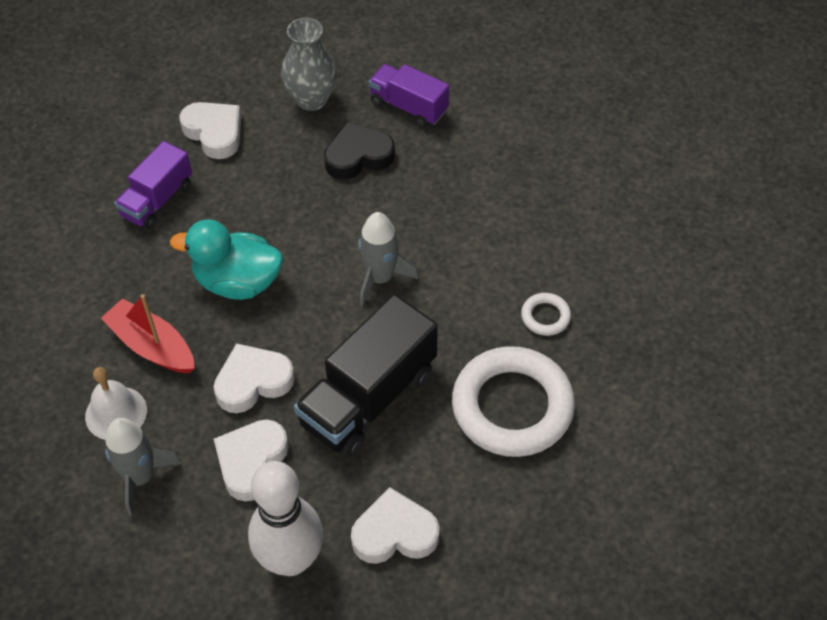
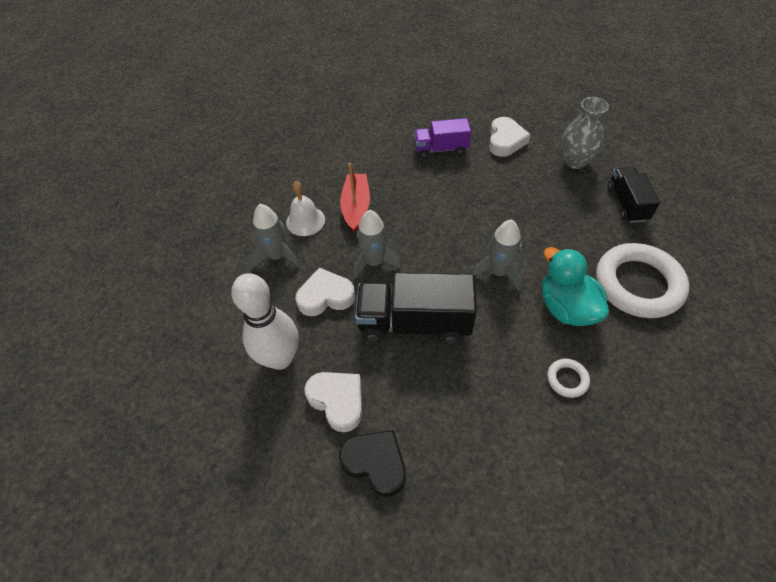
camera: 55 degrees right, 0 degrees up
(237, 282) = (428, 213): turquoise duck -> turquoise duck (566, 307)
(253, 382) = (374, 262): white heart -> grey rocket
(358, 156) = (565, 205): black heart -> black heart (375, 463)
(408, 107) = (626, 204): purple truck -> black truck
(512, 406) = (482, 406): white ring -> white ring (638, 284)

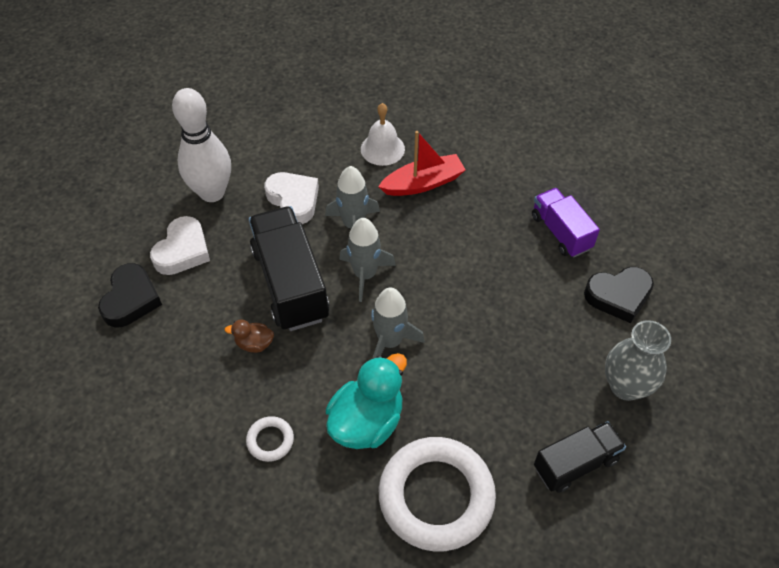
camera: 65 degrees right, 0 degrees up
(277, 256) = (326, 145): grey rocket -> grey rocket (365, 274)
(467, 366) = (254, 344): none -> brown duck
(505, 141) = (618, 296): white heart -> black heart

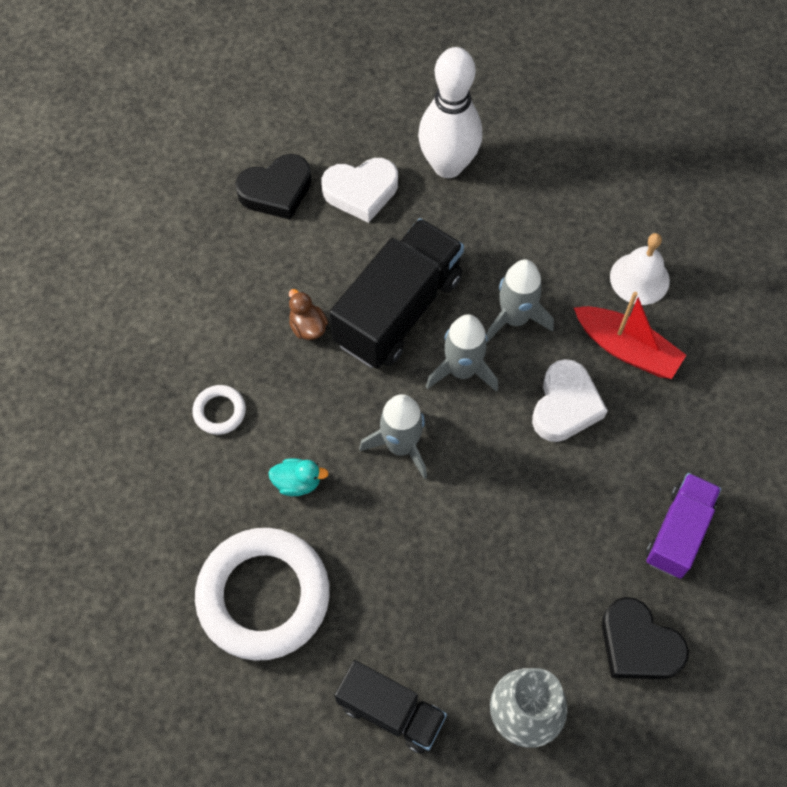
camera: 55 degrees right, 10 degrees up
(293, 200) = (499, 243): white heart -> white heart (565, 405)
(367, 421) = (297, 482): turquoise duck -> turquoise duck, size x0.48

